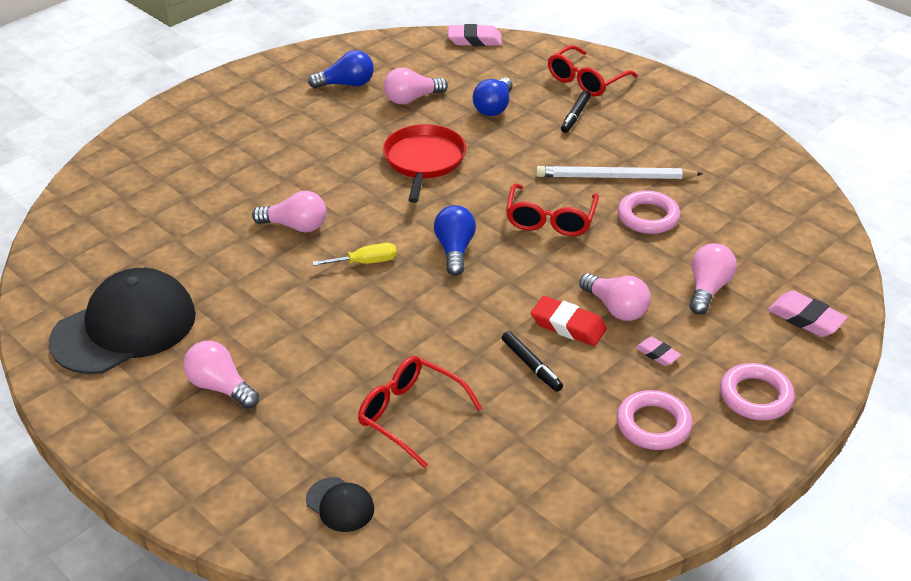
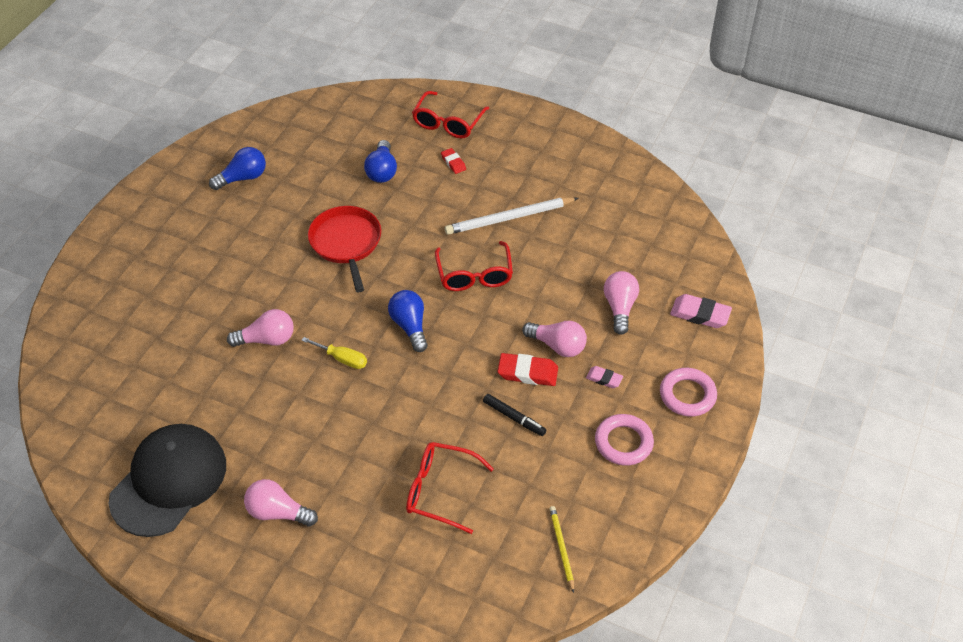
camera: 20 degrees left, 10 degrees up
(340, 505) = (421, 585): black cap -> none
(366, 262) = (342, 359): yellow screwdriver -> yellow screwdriver turned 60 degrees clockwise
(411, 99) = (307, 179): pink light bulb -> none
(474, 40) = (335, 100): pink eraser -> none
(526, 514) = (561, 548): none -> yellow pencil
(575, 116) = (453, 163): black marker -> red eraser
(648, 217) = (550, 251): pink ring -> none

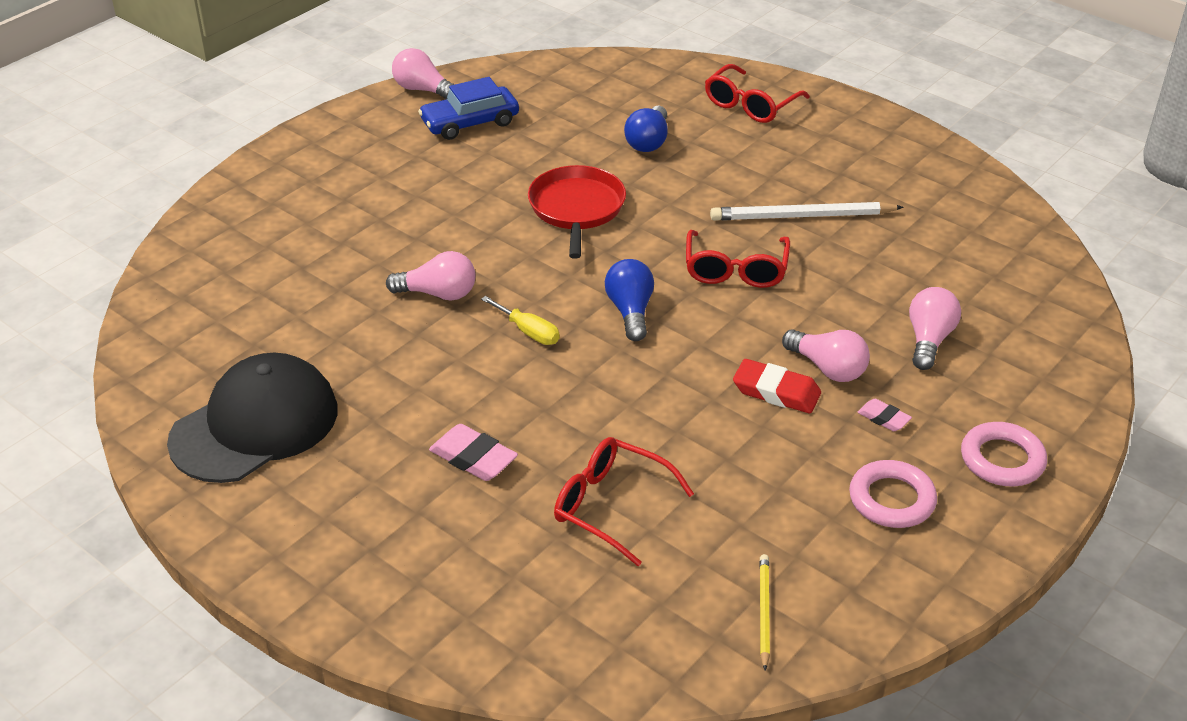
camera: 15 degrees right, 10 degrees down
(243, 178) = (470, 122): blue light bulb -> blue car
(277, 512) = (382, 488): pink light bulb -> pink light bulb (423, 90)
(453, 163) = (744, 147): red eraser -> none
(514, 418) = (741, 440): black marker -> none
(700, 314) = (1044, 367): pink eraser -> pink eraser (473, 458)

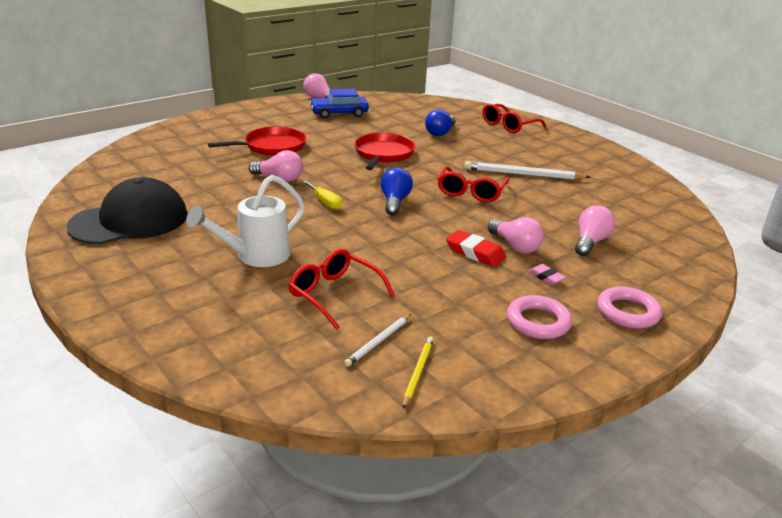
camera: 10 degrees right, 10 degrees down
(395, 223) = (272, 146): none -> red pan
(473, 458) = (256, 256): pink eraser -> white watering can
(698, 574) = (378, 342): none -> white pencil

